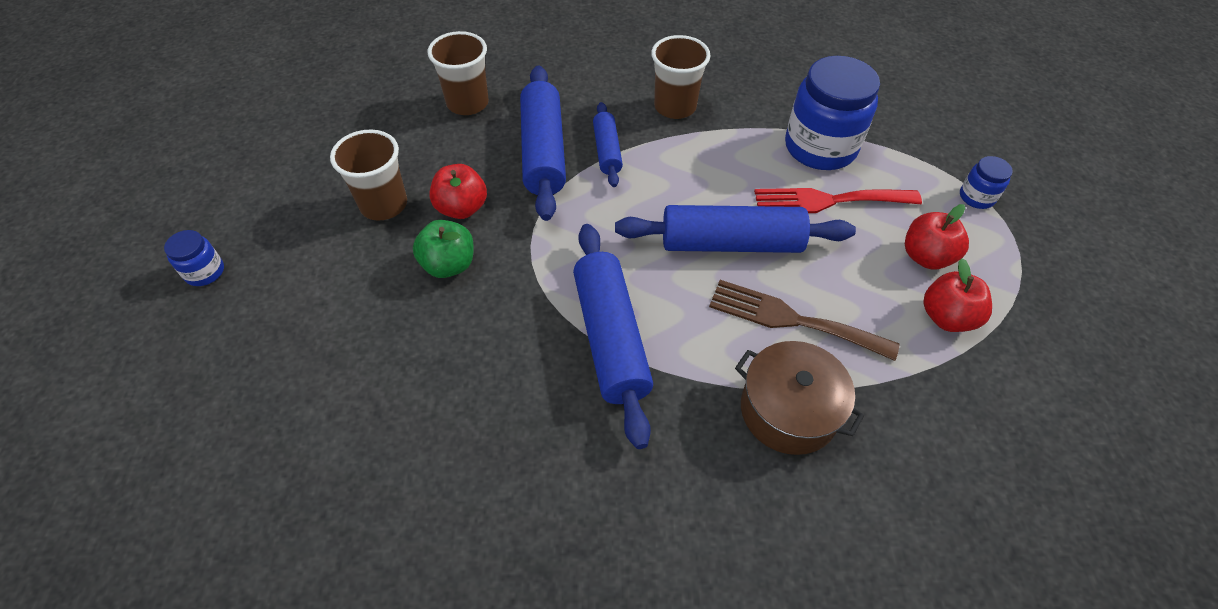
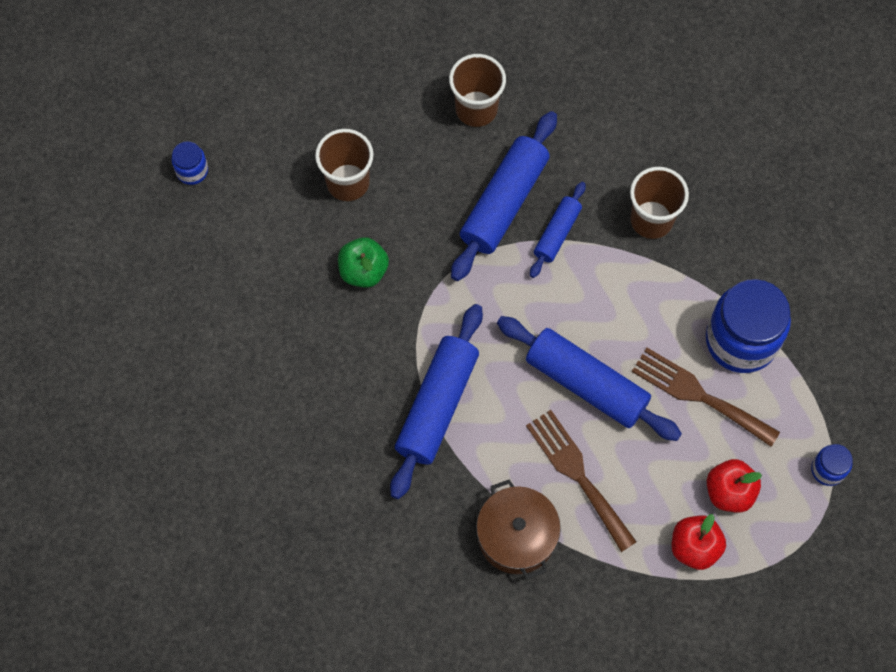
camera: 35 degrees right, 15 degrees up
(462, 208) = (404, 222): red apple -> none
(828, 201) = (698, 395): red fork -> brown fork

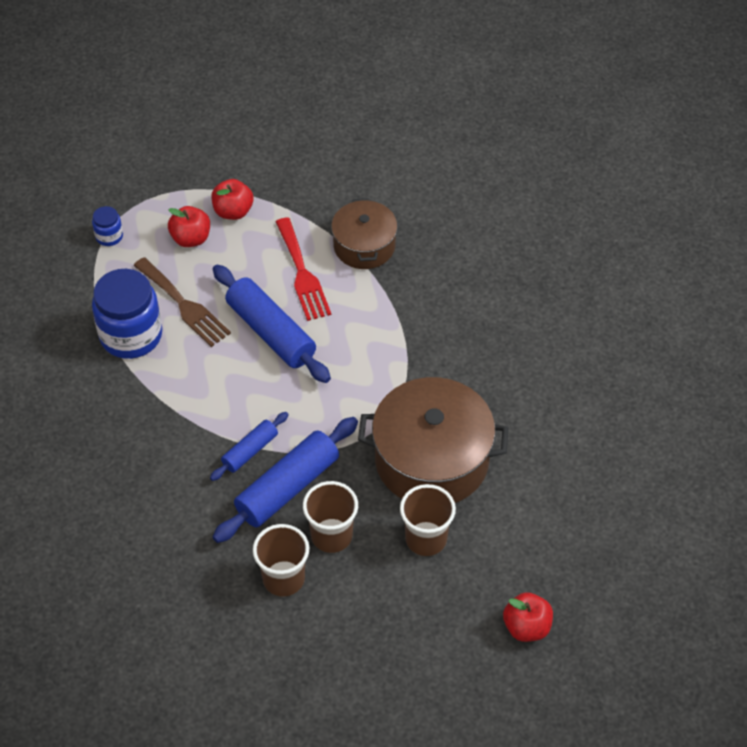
camera: 165 degrees left, 15 degrees down
(192, 171) = (572, 585): blue jar -> none
(229, 118) = (526, 627): none -> red apple
(363, 271) = (431, 459): green apple -> brown pot
(437, 405) = (398, 344): blue rolling pin -> none
(578, 474) = (302, 274): brown fork -> red fork
(651, 220) = (162, 443): brown cup -> brown cup (331, 536)

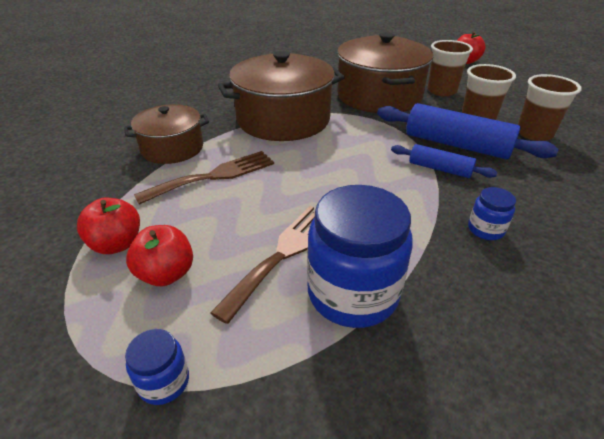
camera: 105 degrees left, 15 degrees down
(156, 443) = (485, 229): none -> blue jar
(271, 332) = (297, 182): blue rolling pin -> none
(302, 274) = (214, 176): red fork -> brown fork
(397, 345) = (283, 119): none -> brown pot

